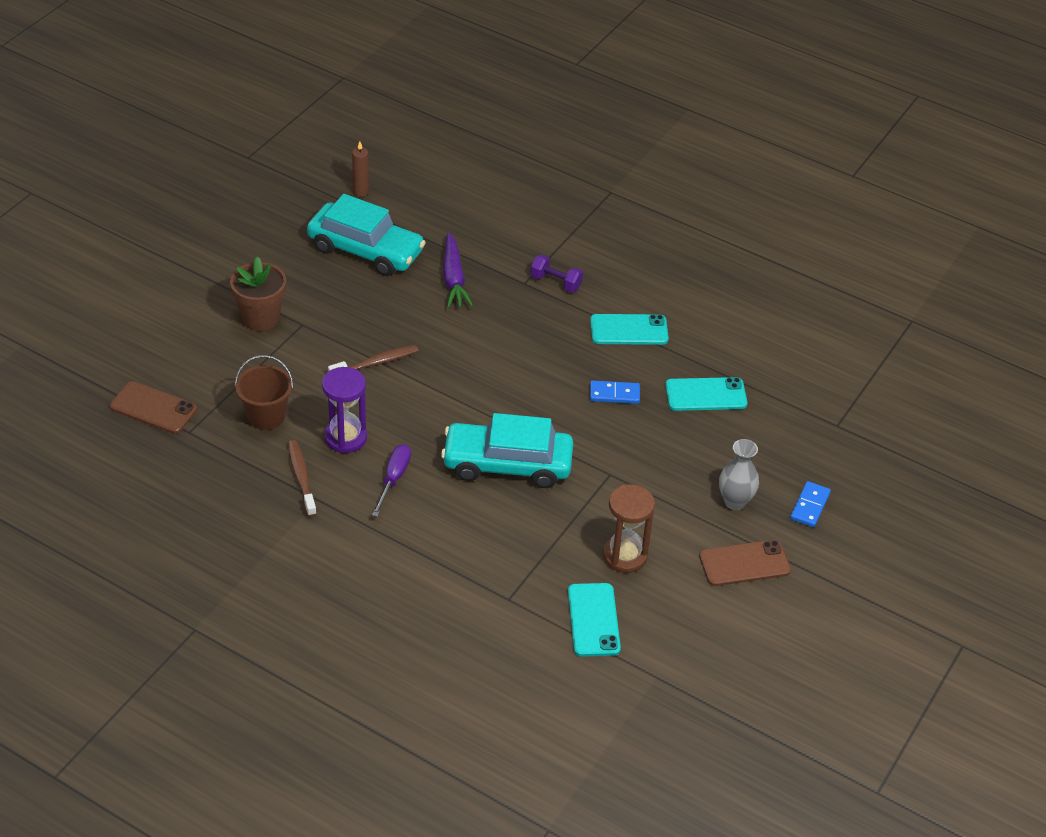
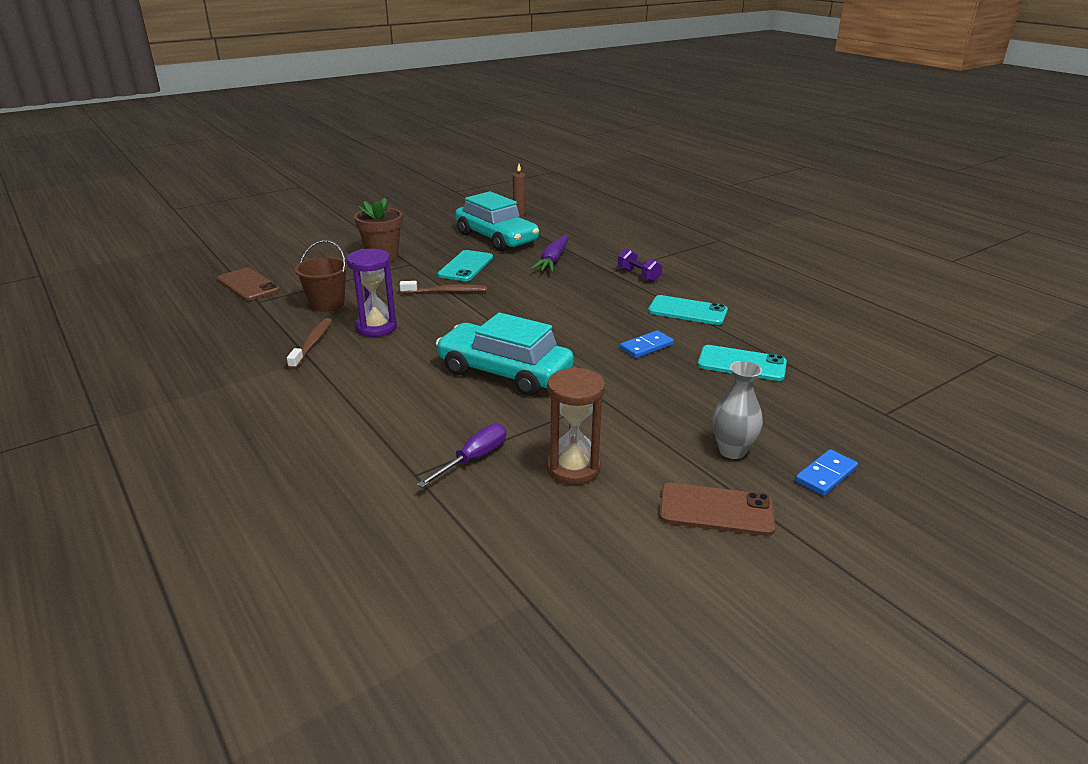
camera: 25 degrees right, 15 degrees down
(394, 479) = (390, 360): purple screwdriver -> purple screwdriver (473, 459)
(593, 620) = (494, 518): turquoise phone -> turquoise phone (466, 266)
(614, 394) = (646, 347): blue domino -> blue domino turned 60 degrees counterclockwise

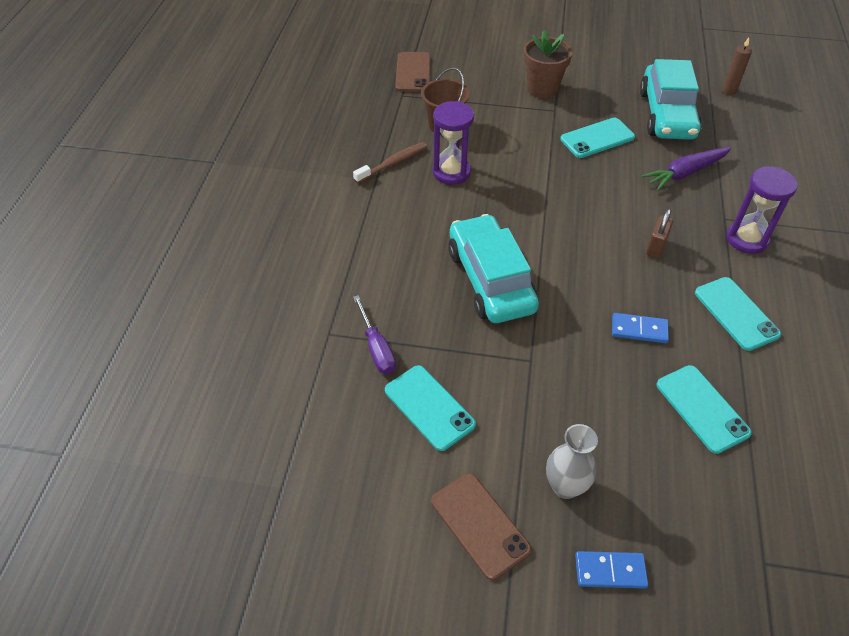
camera: 45 degrees right, 20 degrees up
(446, 292) = (546, 161): brown toothbrush -> none
(473, 459) = (376, 348): purple screwdriver -> purple screwdriver turned 75 degrees clockwise
(573, 468) = (429, 407): brown hourglass -> turquoise phone
(591, 302) = (656, 247): none -> brown padlock
(638, 275) = (746, 239): purple dumbbell -> purple hourglass

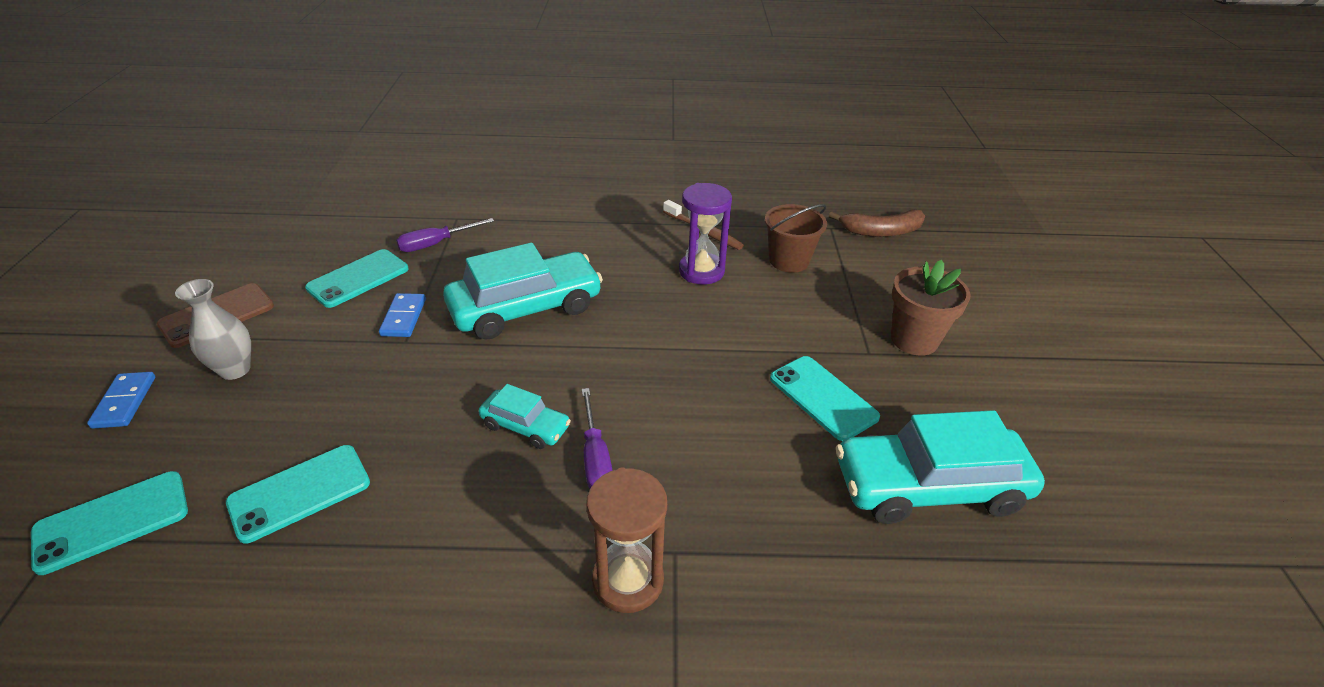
camera: 80 degrees right, 10 degrees down
(413, 72) = (881, 231): brown phone -> brown banana
(629, 282) = (525, 426): none -> turquoise car
(639, 330) = (439, 434): blue domino -> blue domino (403, 317)
(656, 247) = (595, 458): brown padlock -> purple screwdriver
(685, 173) = (777, 504): purple carrot -> none
(729, 91) = (1068, 595): brown candle -> none
(736, 313) = (461, 548): turquoise phone -> turquoise phone (112, 521)
(746, 239) = (628, 580): purple hourglass -> brown hourglass

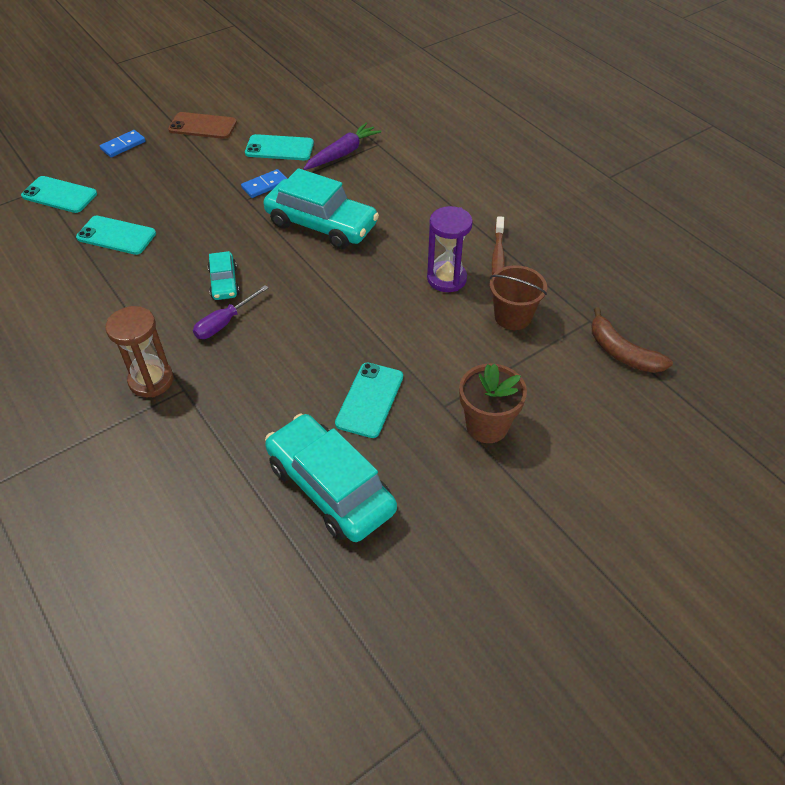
camera: 55 degrees right, 10 degrees up
(235, 370) = (172, 160): grey vase -> none
(436, 244) = (342, 153): purple screwdriver -> purple carrot

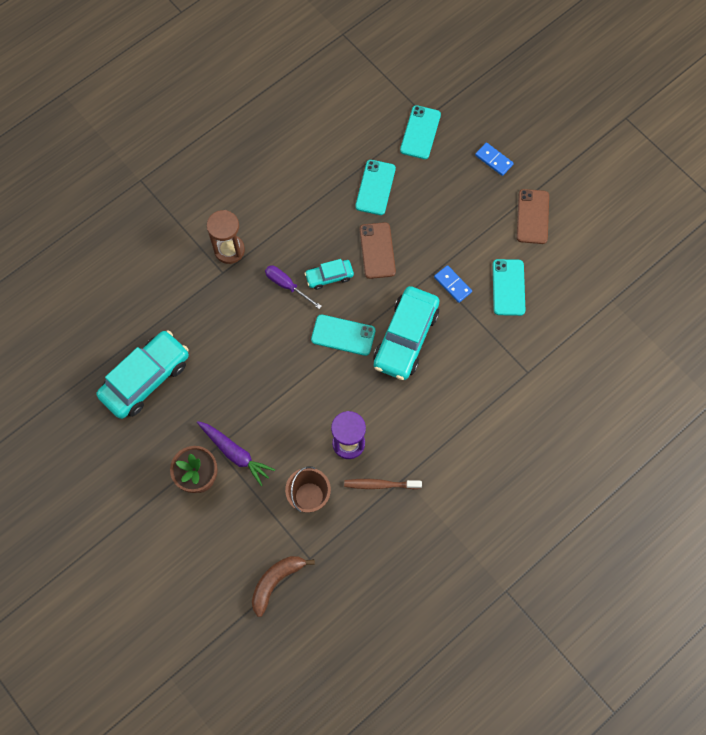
camera: 85 degrees right, 20 degrees up
(202, 239) = (377, 250): none -> brown phone
(342, 153) = (508, 342): purple carrot -> purple carrot (235, 453)
(370, 400) = (219, 396): turquoise phone -> turquoise phone (343, 335)

